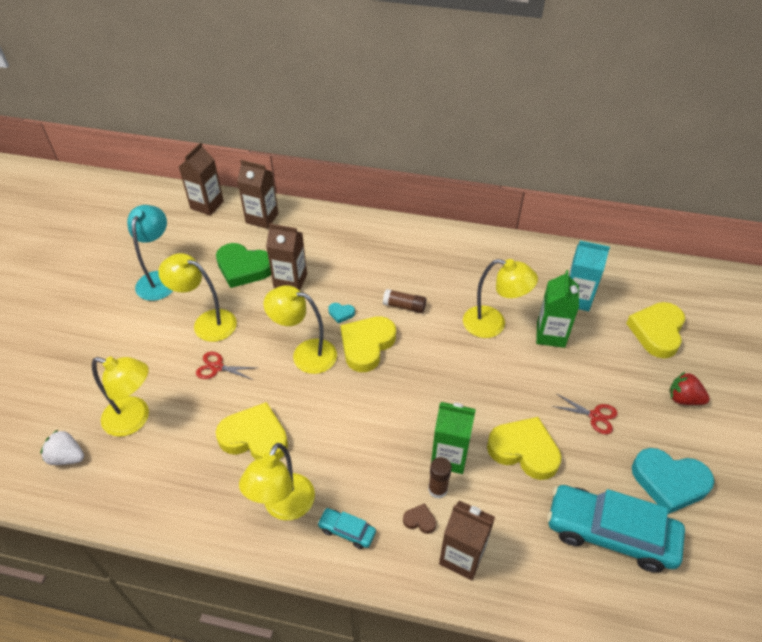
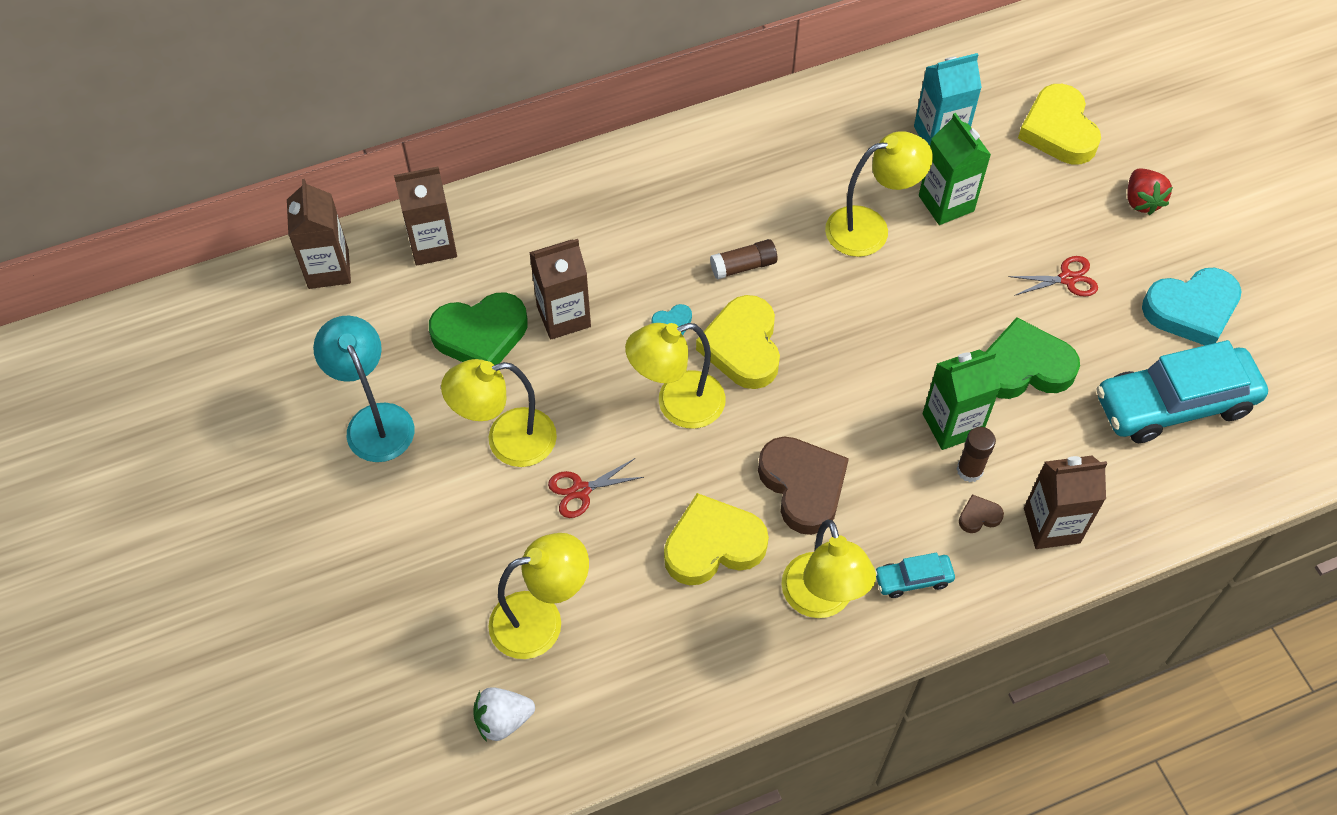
camera: 35 degrees left, 10 degrees up
(332, 437) = (803, 486): none -> brown heart
(524, 450) = (1024, 367): yellow heart -> green heart
(683, 399) = (1141, 201): red strawberry -> red strawberry turned 90 degrees counterclockwise

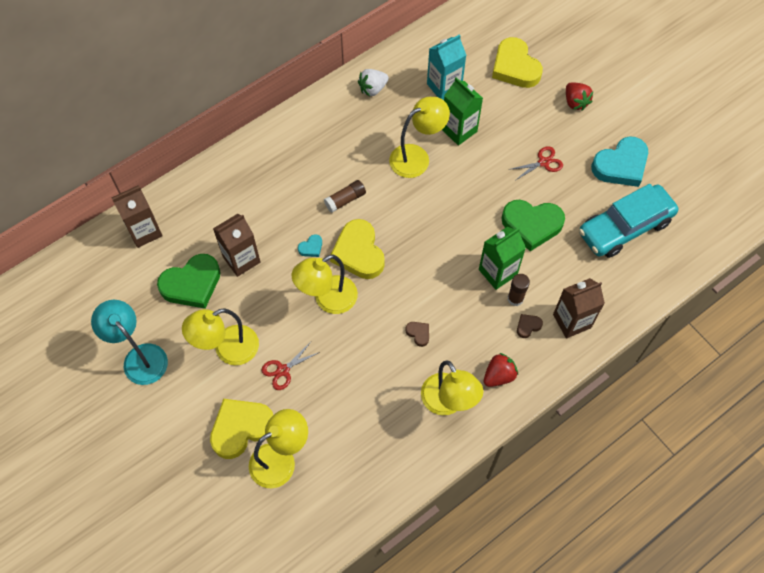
camera: 15 degrees left, 5 degrees up
(328, 269) = (80, 263): brown carton -> none
(503, 720) = (274, 529): white strawberry -> white strawberry (373, 89)
(713, 545) = (373, 384): yellow heart -> yellow heart (241, 428)
(803, 486) = (418, 333): brown heart -> brown heart, size x0.43
(913, 579) = (499, 375): turquoise car -> red strawberry
(1024, 367) = (531, 225): green heart -> green heart turned 150 degrees counterclockwise

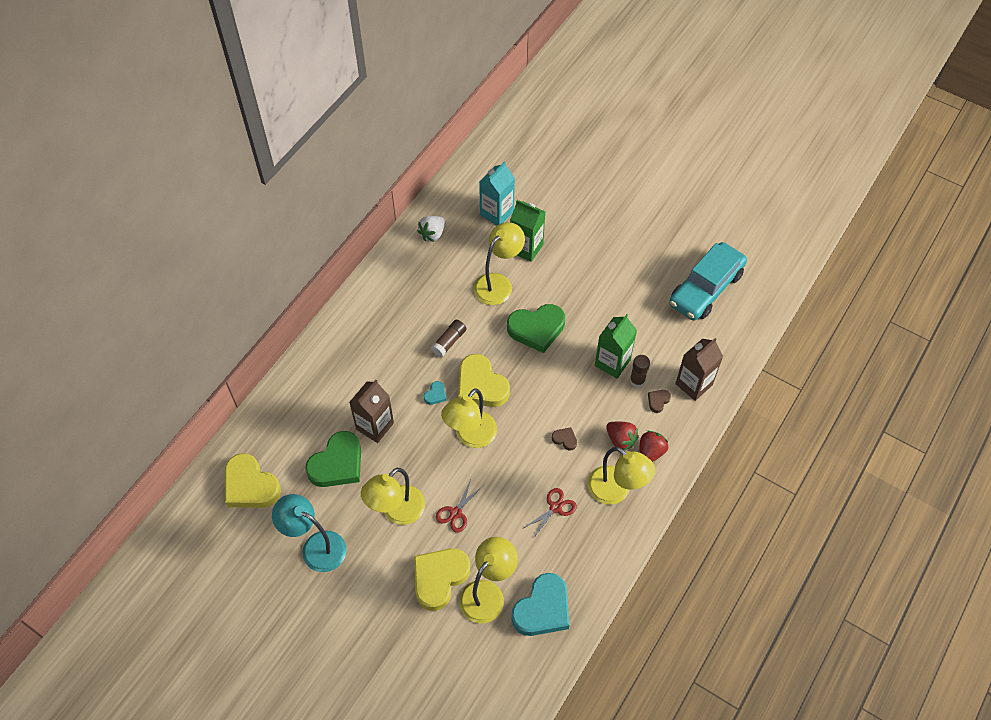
camera: 20 degrees left, 5 degrees down
(144, 231) = (271, 430): brown carton -> none
(515, 67) = (553, 177): yellow heart -> yellow heart (250, 486)
(531, 225) = (625, 312): green heart -> green heart (536, 329)
(543, 162) = (613, 254): red scissors -> red scissors (555, 508)
(575, 102) = (619, 192): red strawberry -> red strawberry (620, 440)
(621, 165) = (680, 236): turquoise heart -> turquoise heart (542, 609)

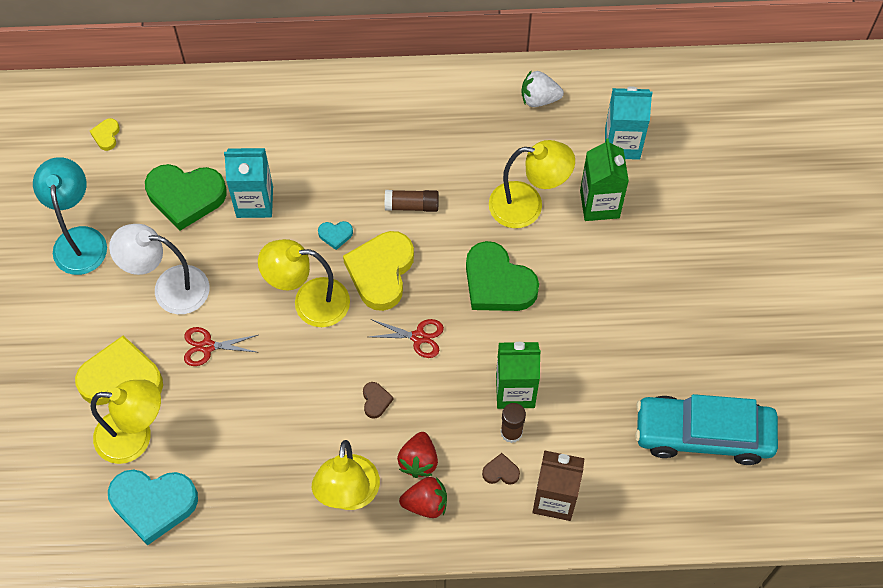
camera: 55 degrees right, 5 degrees up
(250, 486) = (106, 135): yellow heart -> yellow heart, size x0.43
(375, 426) = (254, 202): brown carton -> turquoise carton
(397, 512) = (169, 288): yellow lamp -> white lamp
(555, 508) = (283, 443): red scissors -> red scissors (418, 337)

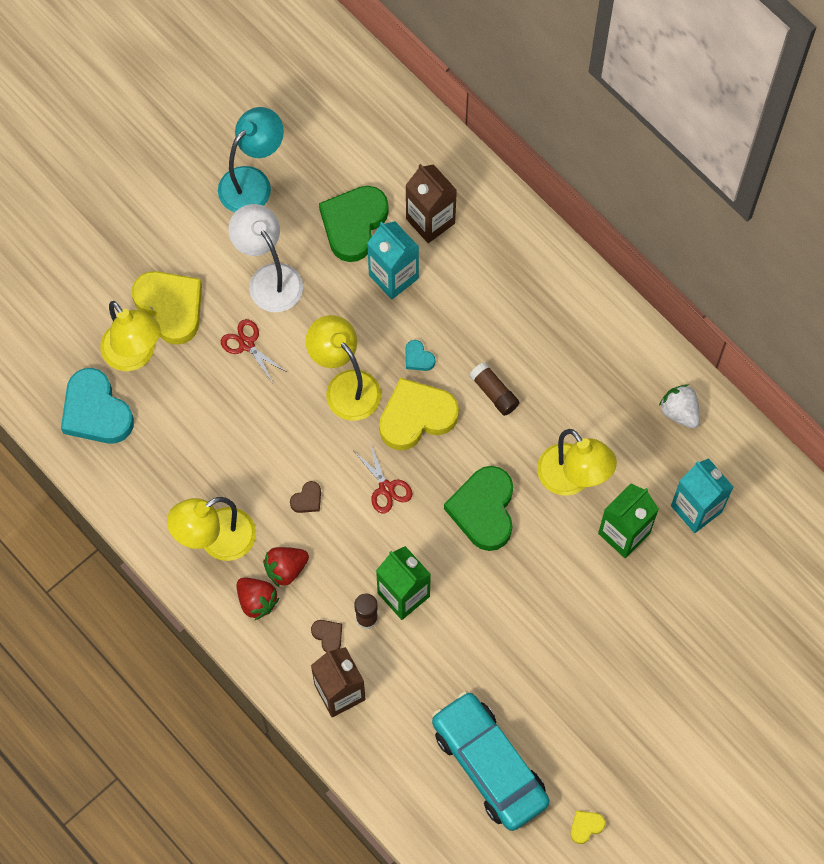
camera: 50 degrees right, 5 degrees up
(106, 135) = (353, 124): yellow heart -> yellow heart (586, 826)
(186, 197) = (354, 224): green heart -> green heart turned 60 degrees clockwise
(235, 144) = (430, 221): none -> brown carton

